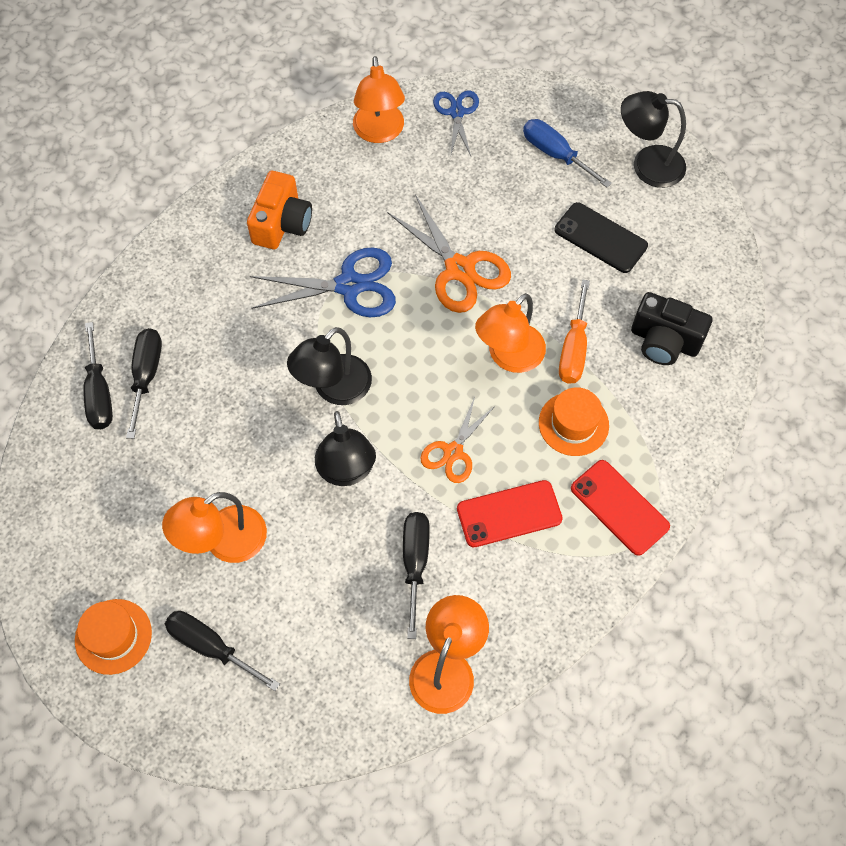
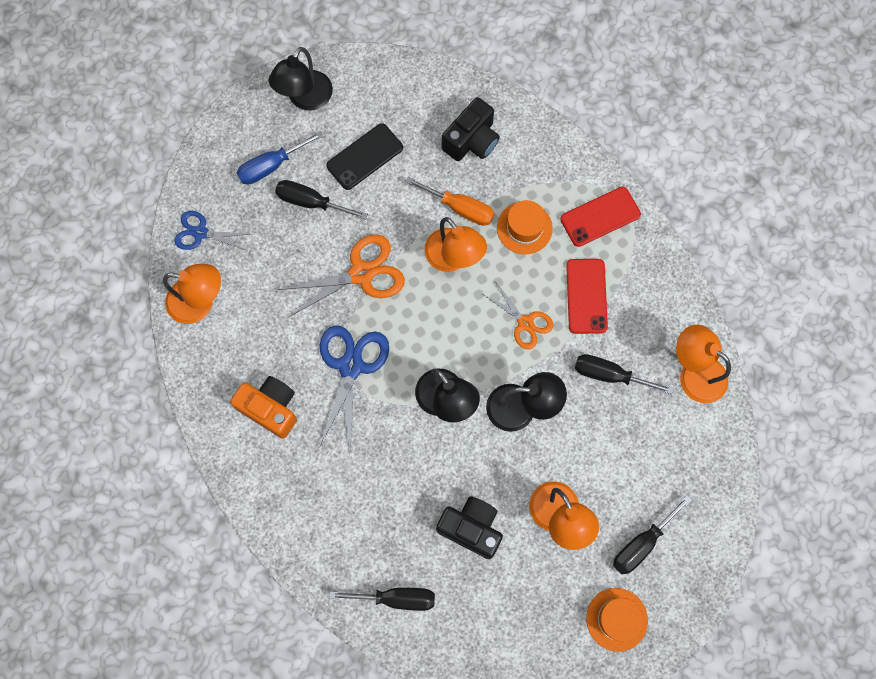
camera: 75 degrees left, 10 degrees up
(146, 376) = (390, 554): black screwdriver -> black screwdriver (311, 202)
(192, 450) = (471, 528): none -> black camera

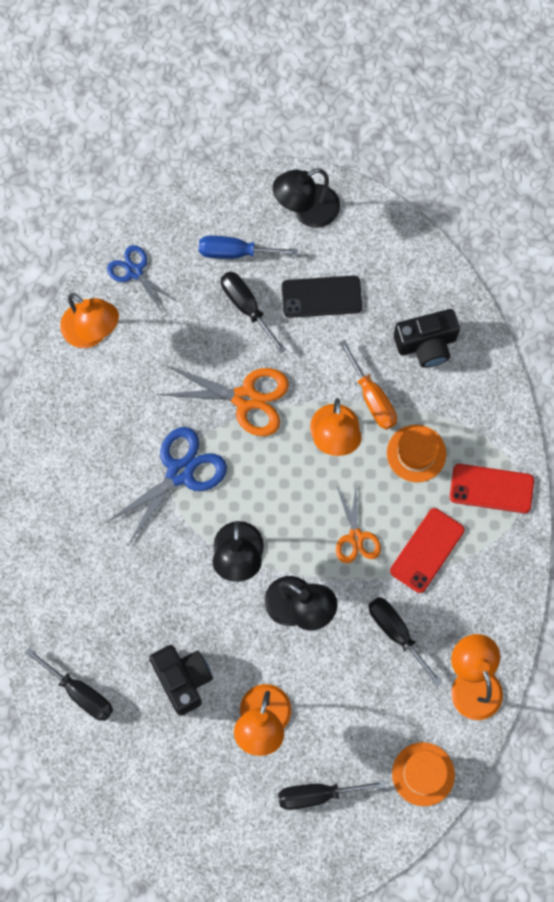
camera: 35 degrees right, 0 degrees up
(270, 408) = (88, 462): orange camera -> none
(617, 619) = (249, 841): orange hat -> orange hat (423, 774)

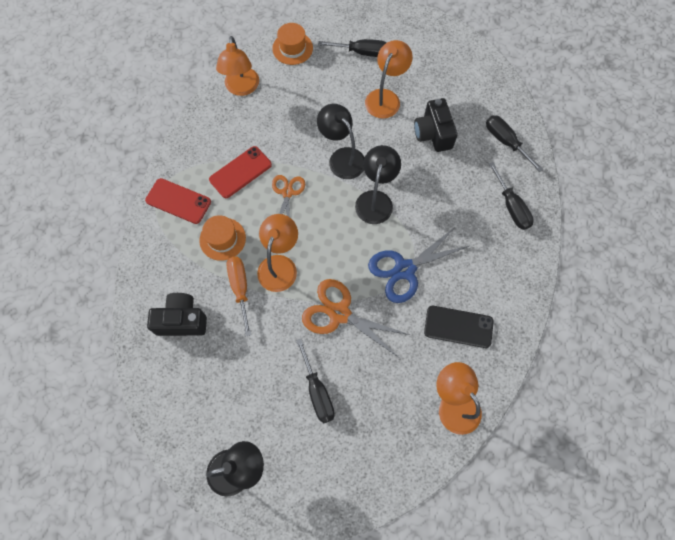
camera: 165 degrees left, 5 degrees down
(135, 272) = (406, 451): blue scissors -> none
(235, 252) = (313, 446): blue screwdriver -> none
(321, 297) = (252, 383): black phone -> black phone (458, 326)
(396, 632) = (280, 127): black screwdriver -> black screwdriver (511, 206)

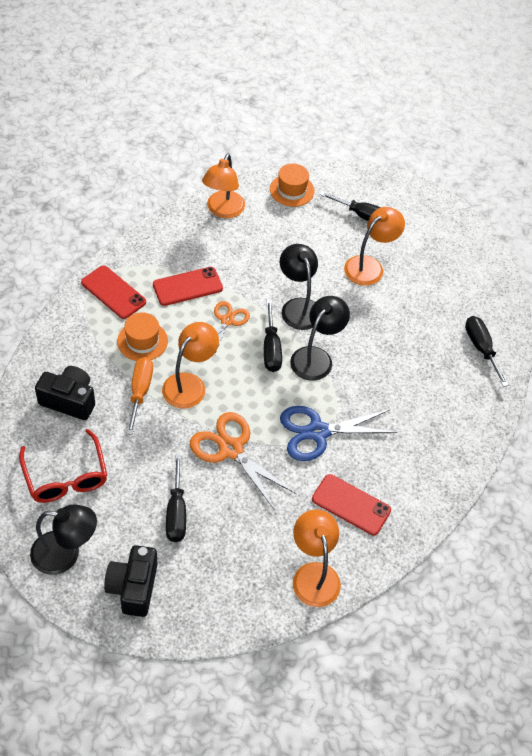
camera: 15 degrees right, 15 degrees down
(208, 394) = (66, 476): none -> red glasses
(433, 133) = (405, 316): black camera -> black camera (133, 587)
(458, 326) = (351, 505): black phone -> red phone
(511, 206) = (459, 412): black screwdriver -> black screwdriver (271, 348)

